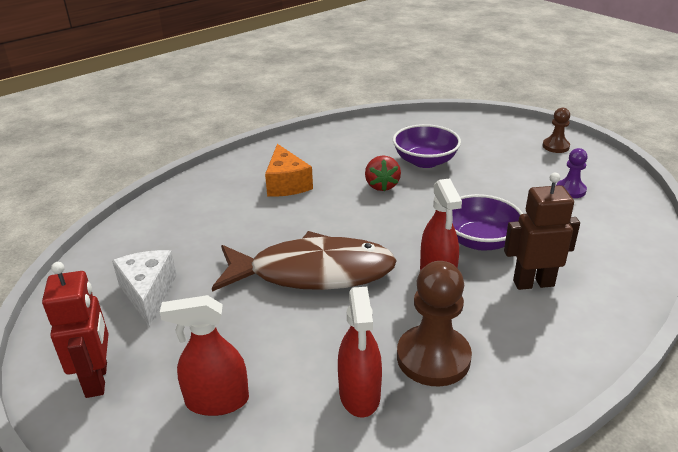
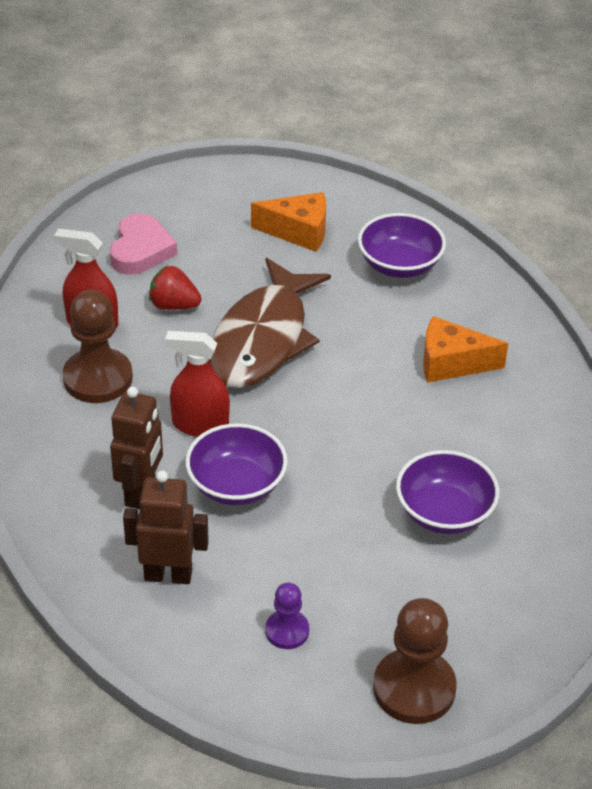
camera: 110 degrees right, 10 degrees up
(97, 379) = (206, 196): red robot -> none
(148, 293) = (298, 232): white cheese -> orange cheese
(180, 227) = (399, 265): none -> purple bowl
(217, 401) = (141, 250): red spray bottle -> pink heart
(381, 185) = (402, 445): red strawberry -> red strawberry (174, 305)
(555, 146) = (414, 688): brown pawn -> brown pawn, size x1.82
(587, 245) = (168, 575): none -> brown robot

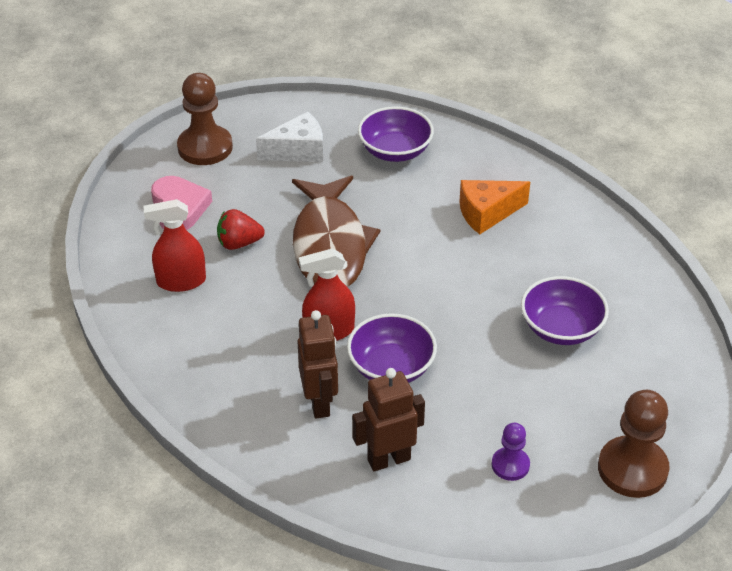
camera: 25 degrees left, 0 degrees up
(98, 378) = (218, 324): brown pawn -> brown pawn (205, 147)
(298, 232) = (298, 151): orange cheese -> white cheese

